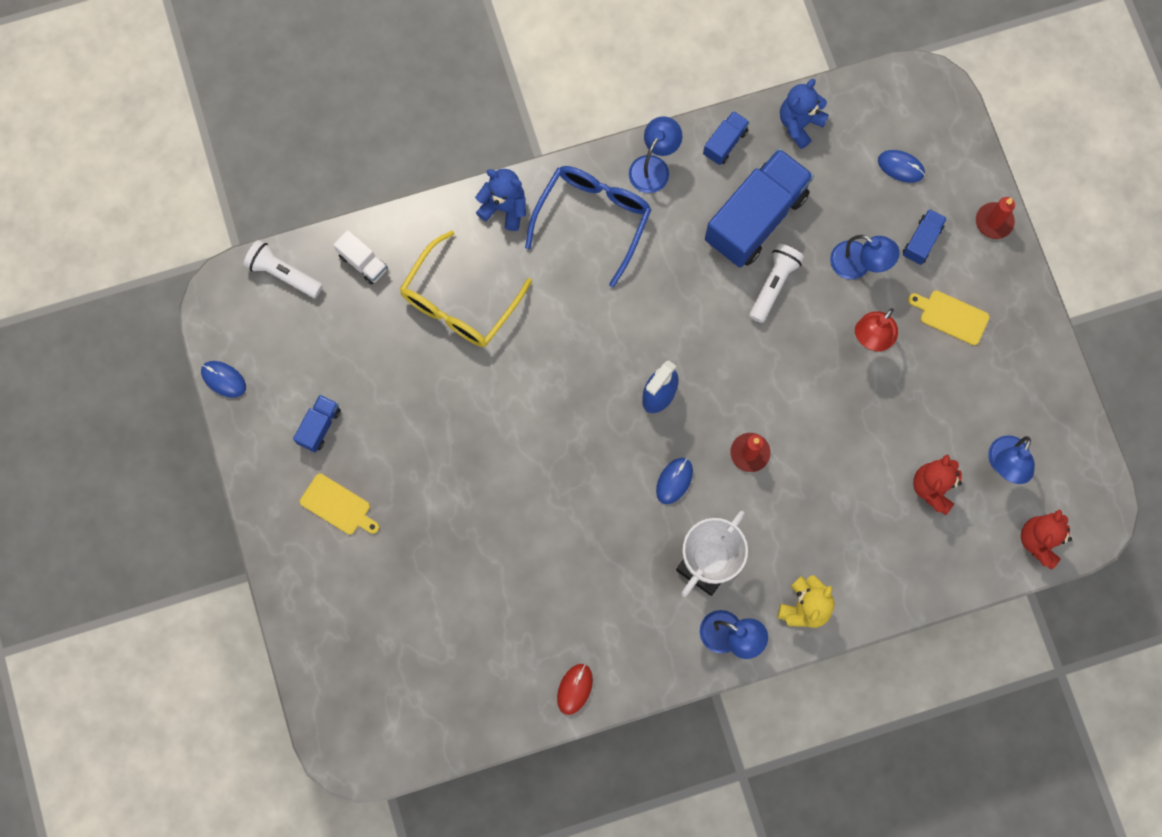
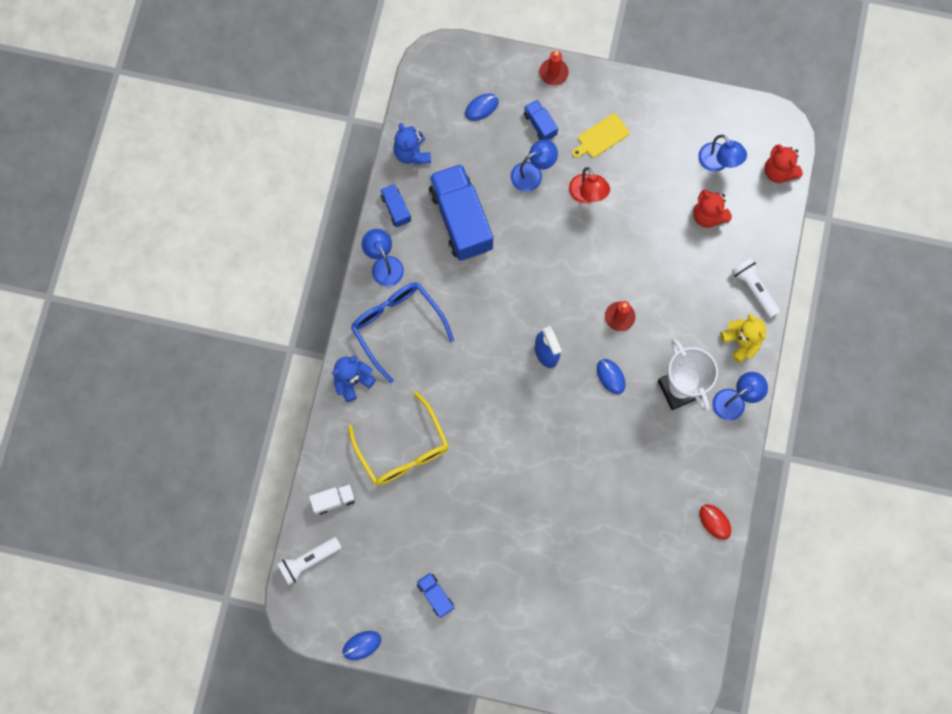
camera: 60 degrees left, 0 degrees up
(338, 506) = (500, 613): yellow cutting board -> none
(773, 285) = (514, 235): white flashlight -> white flashlight (754, 289)

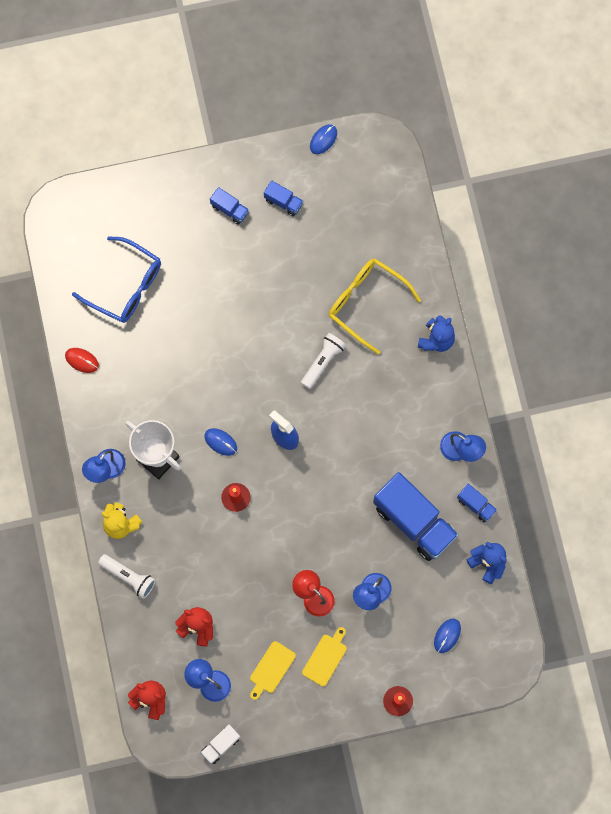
camera: 155 degrees right, 0 degrees up
(309, 560) = (397, 183): white flashlight -> white flashlight (322, 362)
(334, 500) = (402, 238): white truck -> white truck (220, 745)
(397, 326) = (423, 402): blue glasses -> blue glasses (126, 286)
(540, 125) = (386, 644): blue truck -> blue truck (229, 209)
(655, 149) = (271, 669): none -> yellow cutting board

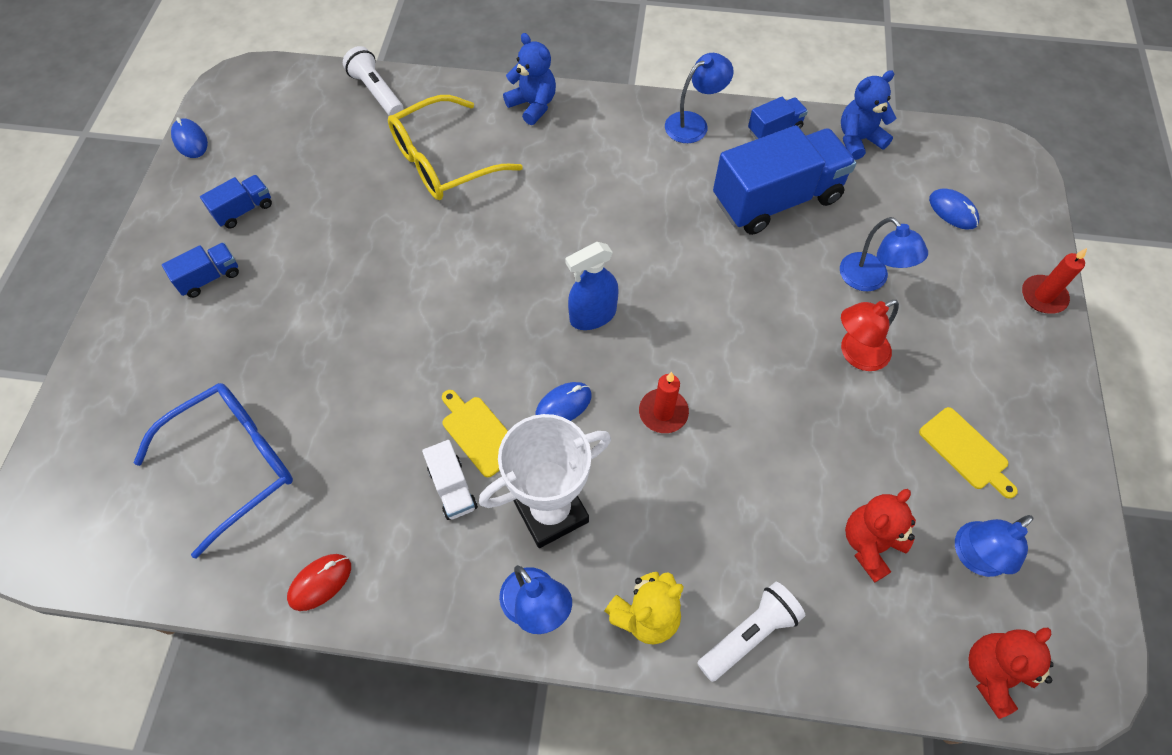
camera: 70 degrees left, 15 degrees down
(220, 745) = (1092, 574): white truck -> white truck (452, 488)
(322, 362) = (501, 234): white flashlight -> white flashlight (377, 92)
(325, 658) = (960, 368): yellow cutting board -> yellow cutting board (479, 433)

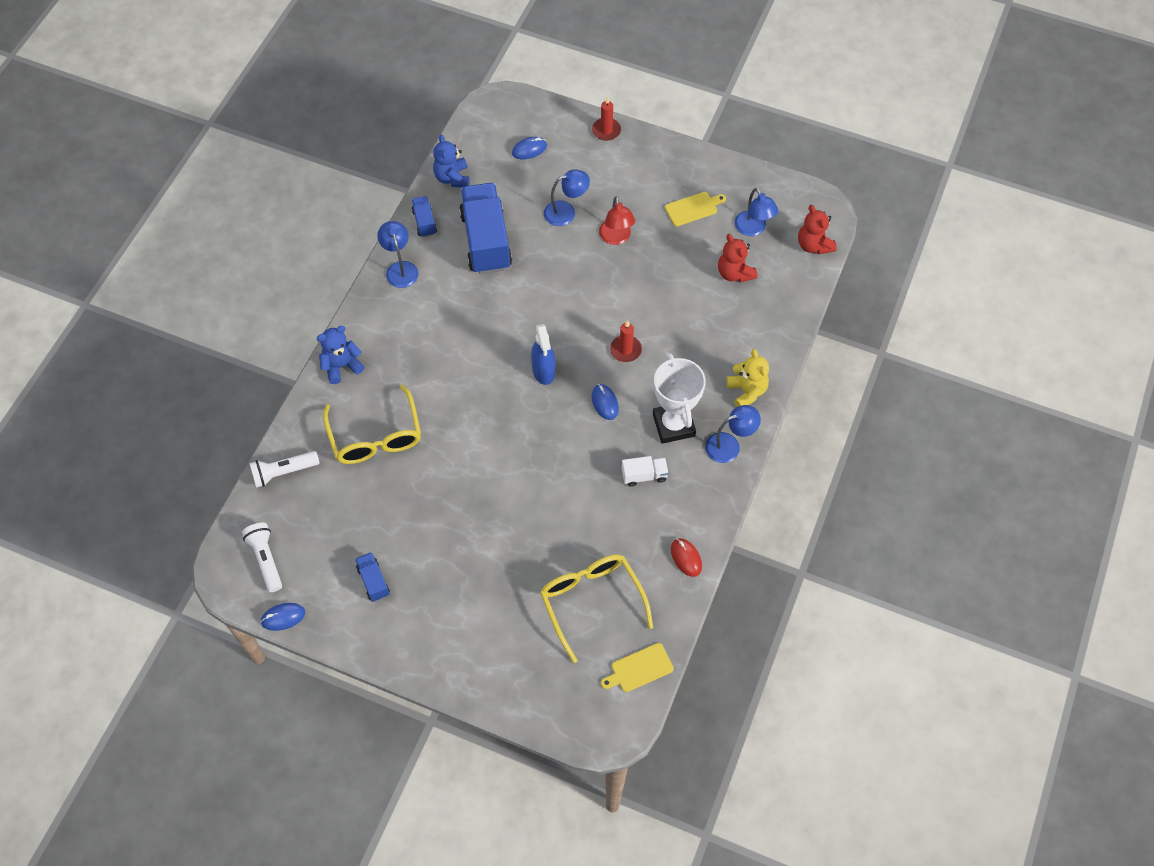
camera: 75 degrees left, 0 degrees up
(209, 278) = (431, 609): blue truck -> none
(234, 463) = (591, 601): blue glasses -> yellow glasses
(479, 433) = (611, 454): yellow cutting board -> yellow cutting board (639, 669)
(749, 634) = (769, 345): white flashlight -> white flashlight (266, 560)

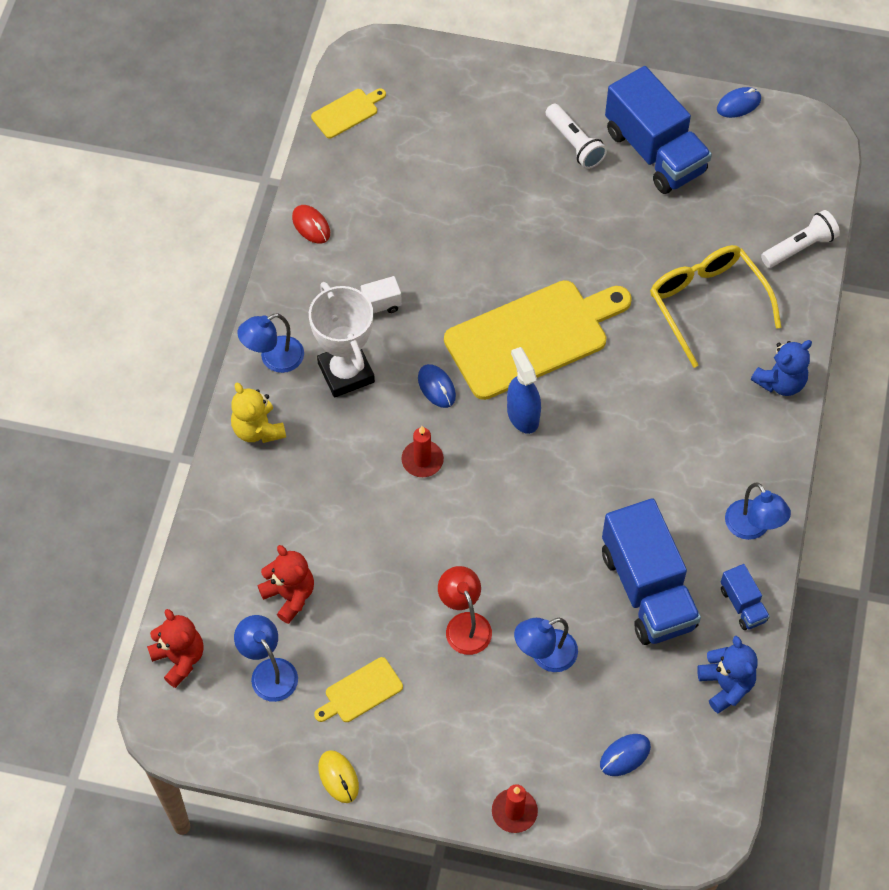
camera: 170 degrees right, 0 degrees up
(266, 560) = (780, 155): white flashlight -> white flashlight (574, 143)
(373, 581) = (654, 152): blue truck -> blue truck, size x2.20
(521, 431) = (532, 337): none -> yellow cutting board
(591, 601) = (410, 167): yellow glasses -> none
(714, 163) = (338, 777): none -> yellow mouse

